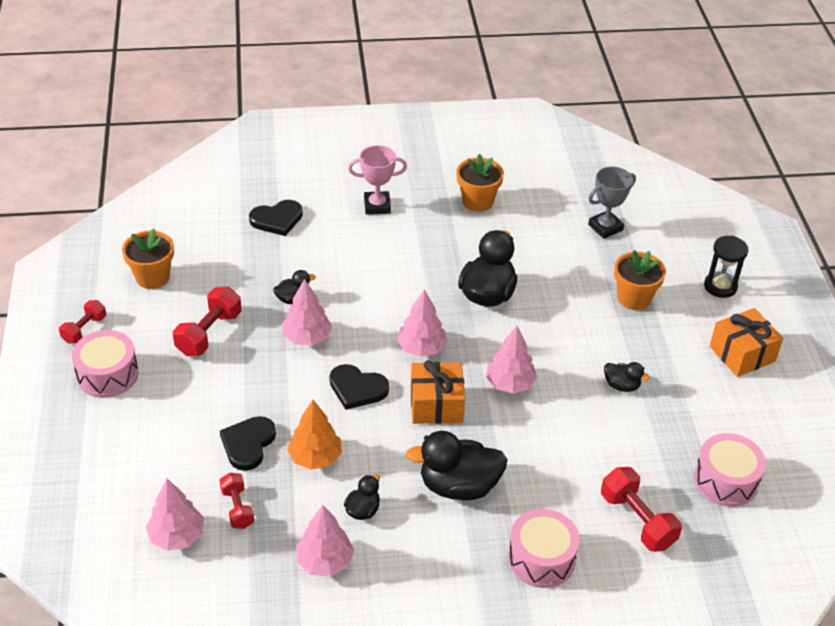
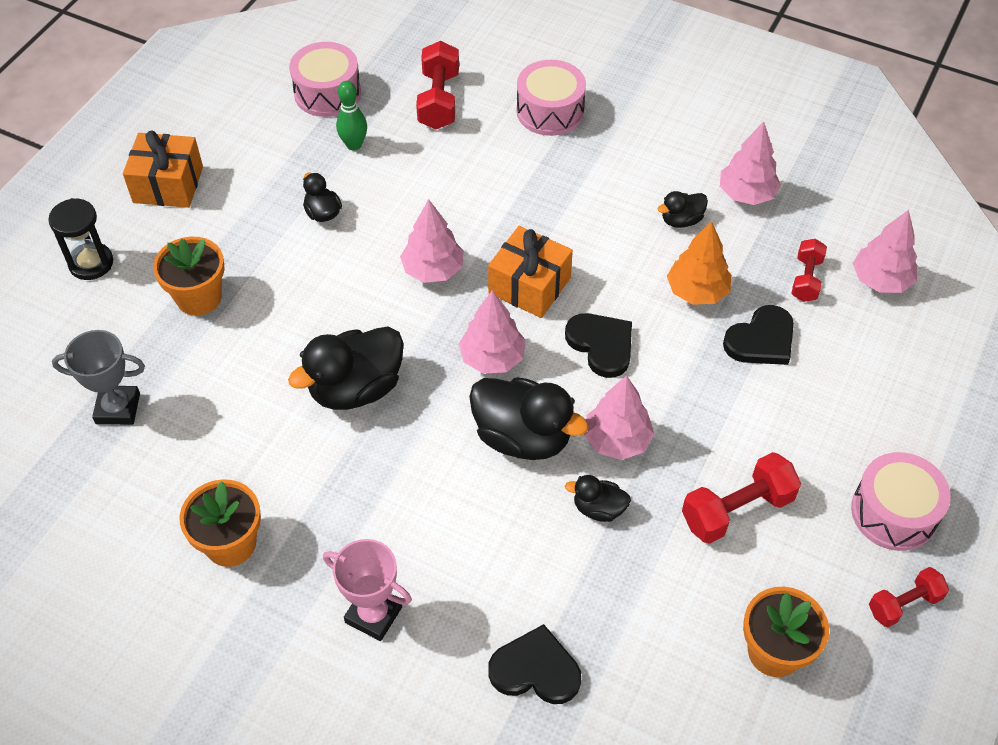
camera: 145 degrees left, 10 degrees up
(458, 486) = (573, 199): black duck -> black duck (523, 437)
(657, 447) = (354, 145): none -> green bowling pin

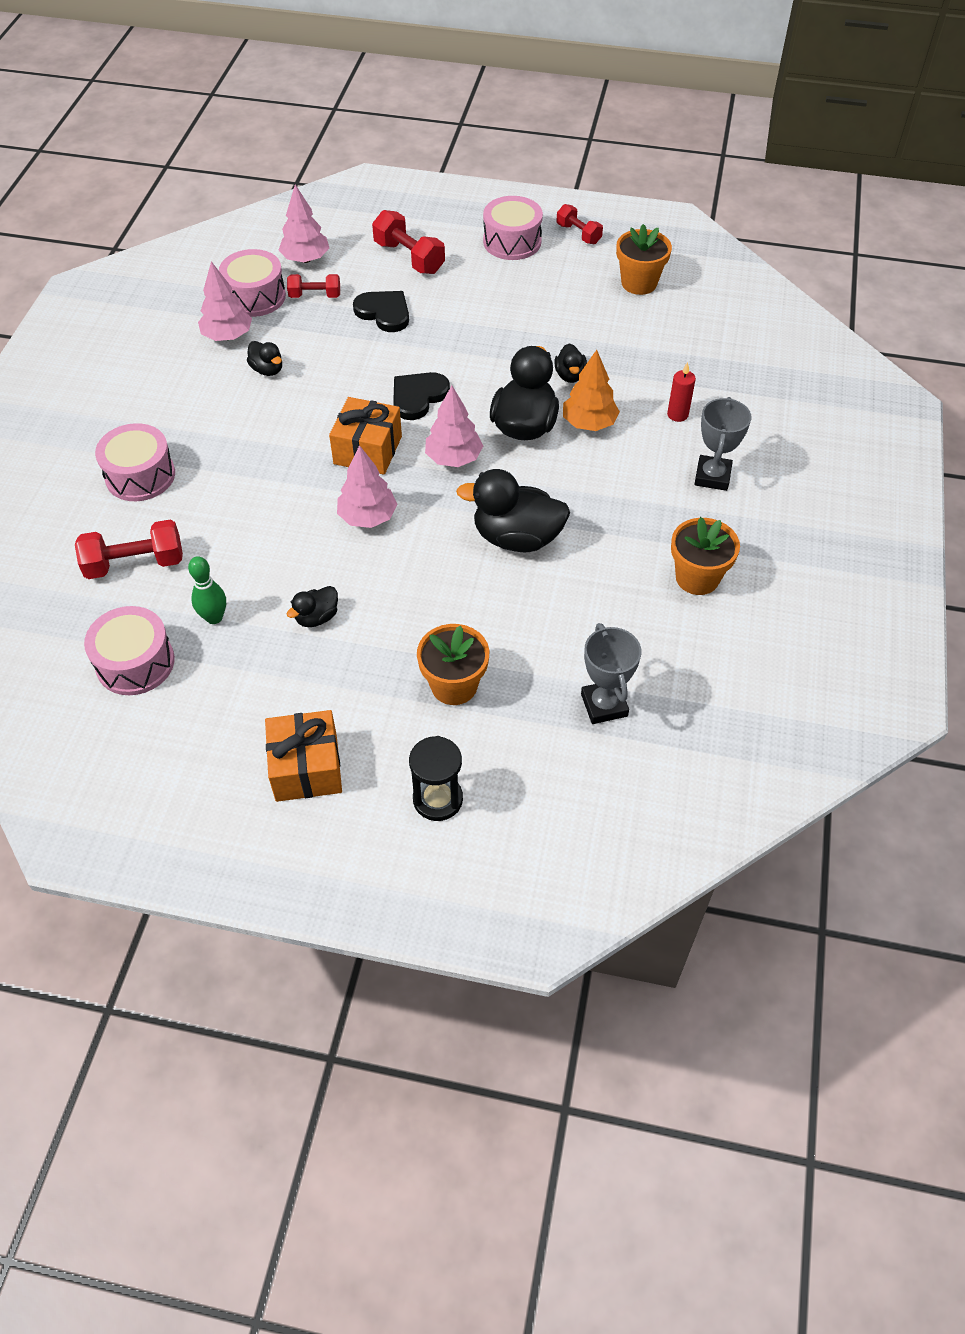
camera: 105 degrees left, 0 degrees up
(356, 388) = (517, 538): black duck -> black duck turned 150 degrees clockwise
(373, 614) = (712, 476): pink trophy -> grey trophy
(492, 611) = (677, 414): none -> red candle
(535, 669) = (708, 386): black heart -> none
(617, 440) = (506, 375): pink tree -> none
(697, 291) = (345, 351): orange tree -> orange tree (589, 423)
(737, 510) = (541, 309): red dumbbell -> red dumbbell (409, 258)
(813, 225) = (255, 297): none -> pink drum

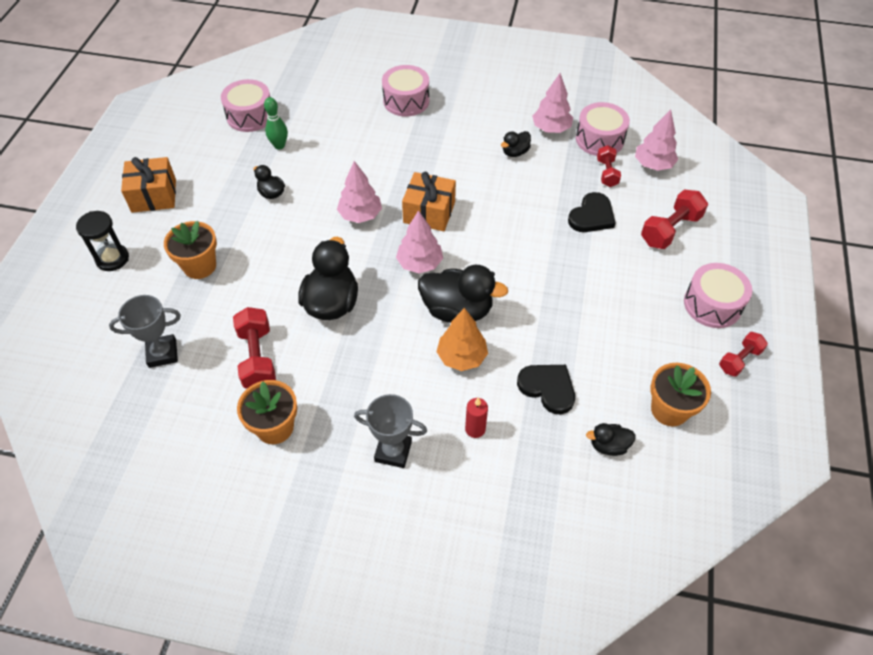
camera: 90 degrees right, 0 degrees up
(135, 563) = (329, 107): red dumbbell -> red dumbbell (257, 358)
(418, 397) = (490, 240): black heart -> black heart (548, 388)
(570, 375) = (523, 345): black duck -> black duck (608, 445)

